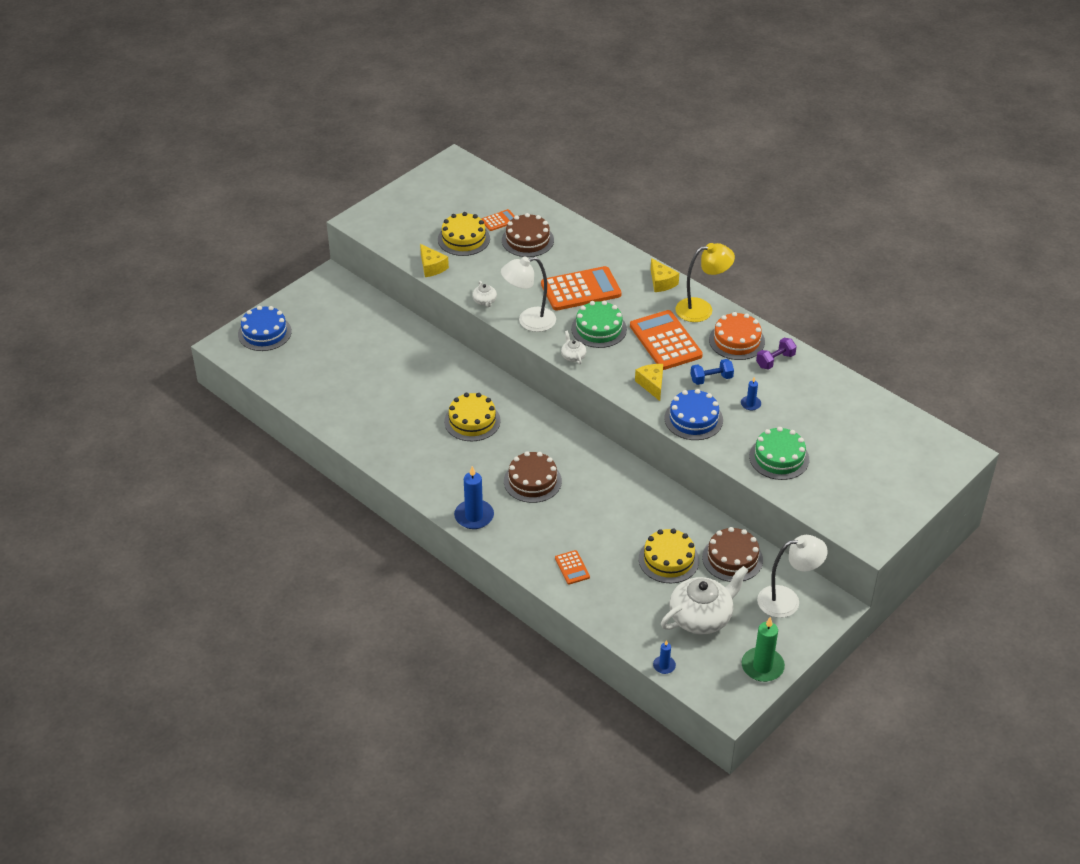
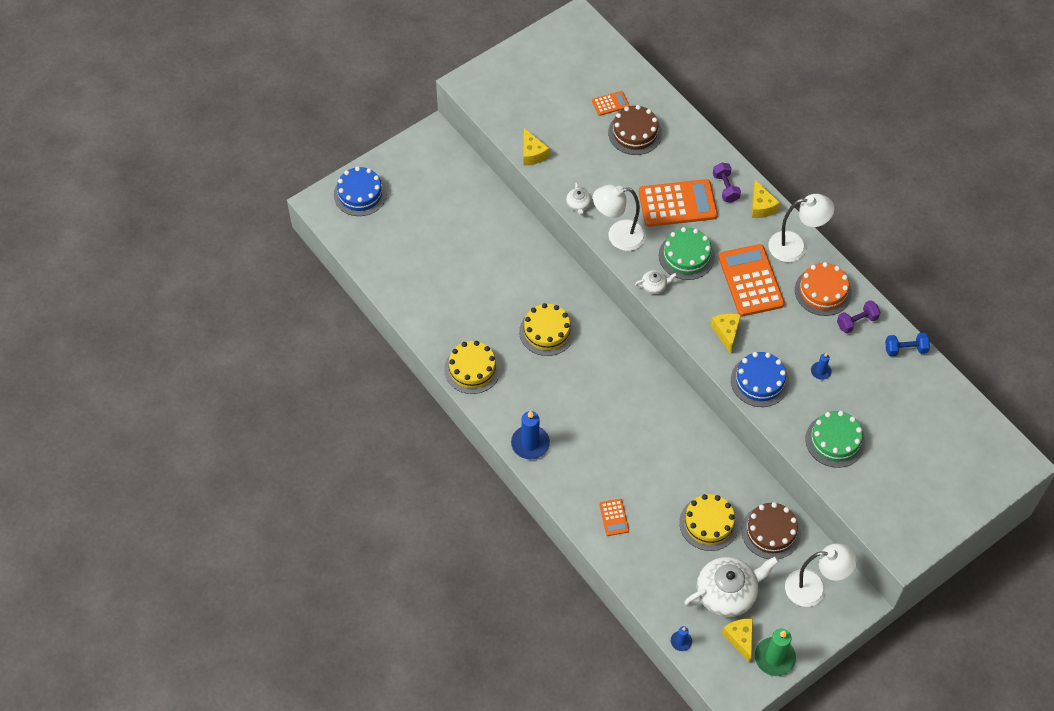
camera: 10 degrees right, 15 degrees up
(463, 239) = (570, 122): yellow cake -> yellow cake (472, 369)
(532, 481) = (593, 411): brown cake -> none
(573, 356) = (654, 286): white teapot -> white teapot turned 90 degrees clockwise
(624, 272) = (725, 188): none -> purple dumbbell
(702, 309) = (795, 246): yellow lamp -> white lamp
(711, 379) = (787, 335): blue dumbbell -> blue dumbbell (905, 349)
(723, 655) = (740, 639): none -> yellow cheese

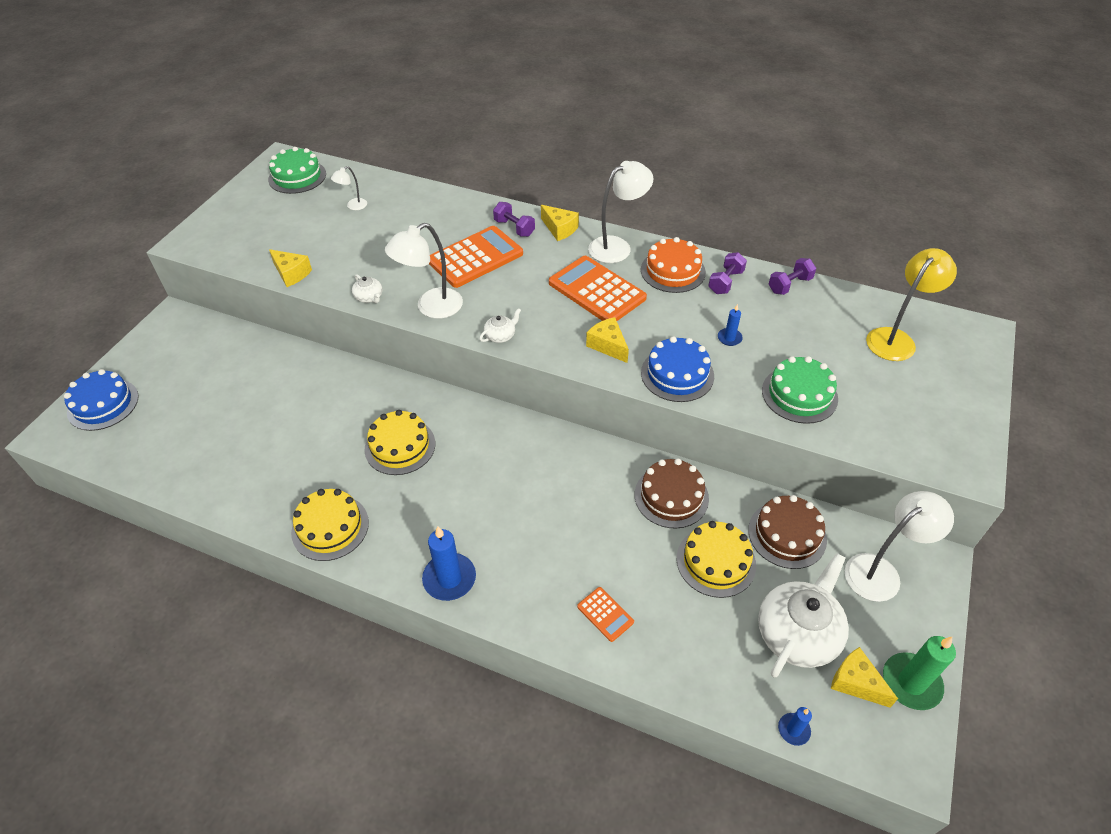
camera: 30 degrees left, 10 degrees down
(610, 103) = (353, 206): orange calculator -> white lamp
(635, 133) = (393, 219): brown cake -> brown cake (671, 496)
(686, 256) = (516, 296): green cake -> green cake (297, 176)
(905, 349) = (789, 285): blue dumbbell -> purple dumbbell
(947, 435) = (895, 339): none -> yellow lamp

